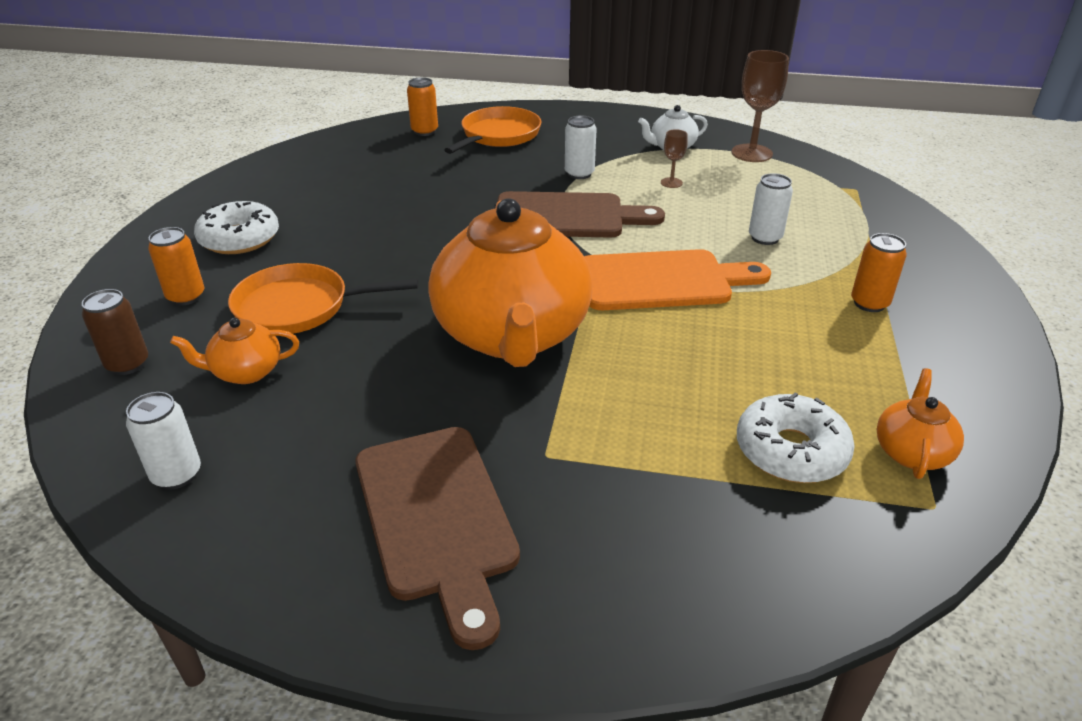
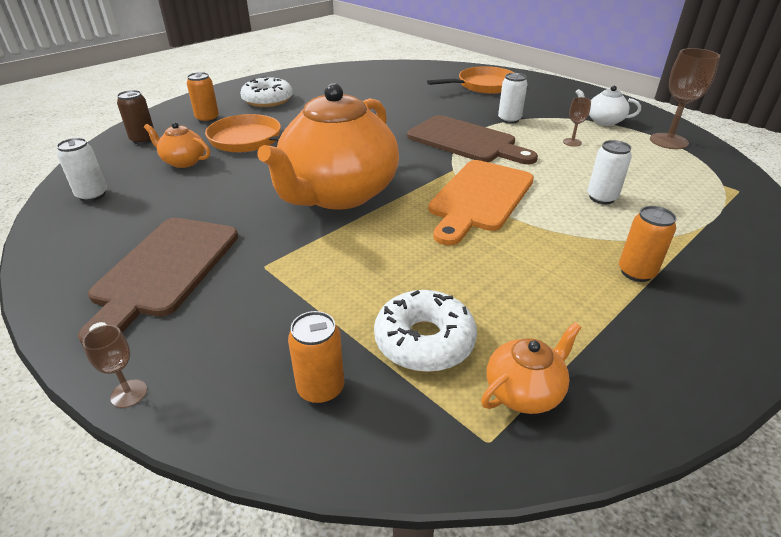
camera: 35 degrees right, 0 degrees up
(424, 131) = (440, 73): orange can -> orange can (321, 388)
(599, 661) = (129, 393): none -> brown goblet
(662, 281) = (480, 198): orange cutting board -> orange cutting board turned 90 degrees clockwise

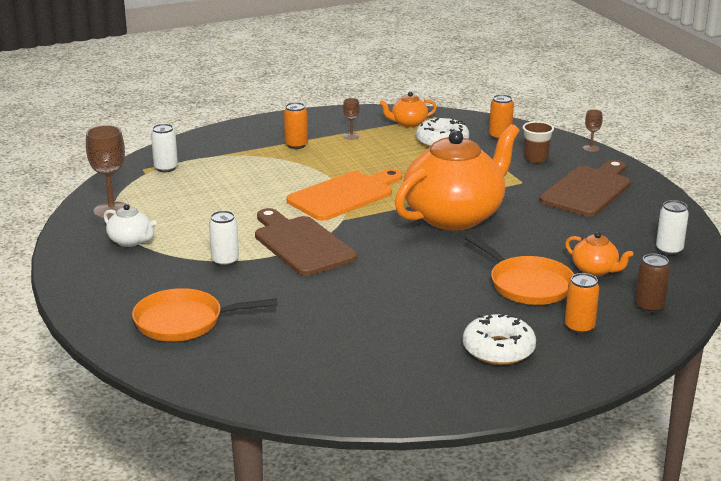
camera: 160 degrees left, 10 degrees down
(244, 330) = (536, 158): none -> brown cup
(572, 142) = (201, 225): brown goblet -> brown goblet (351, 136)
(601, 198) = (252, 180): white can -> white can (166, 168)

